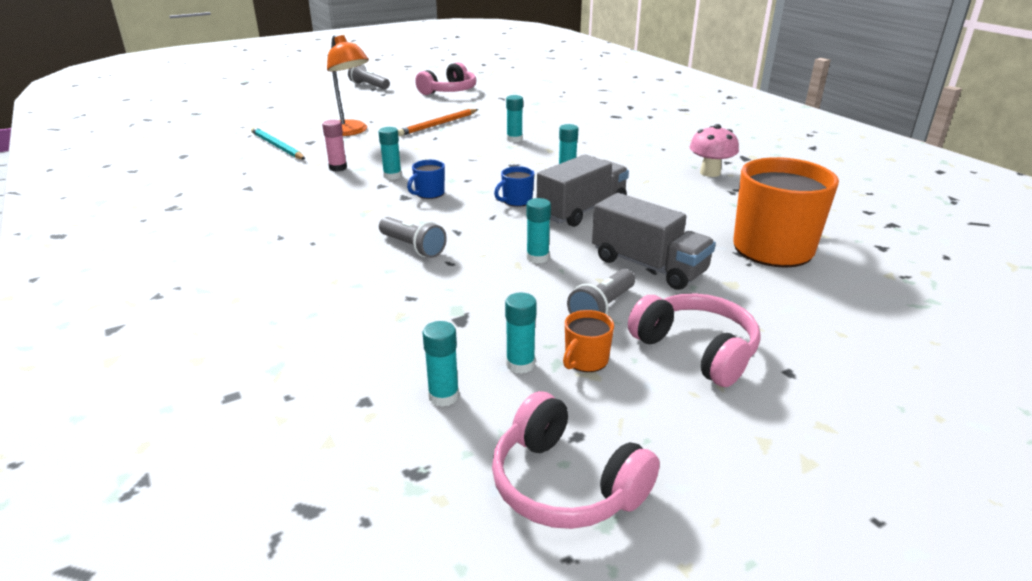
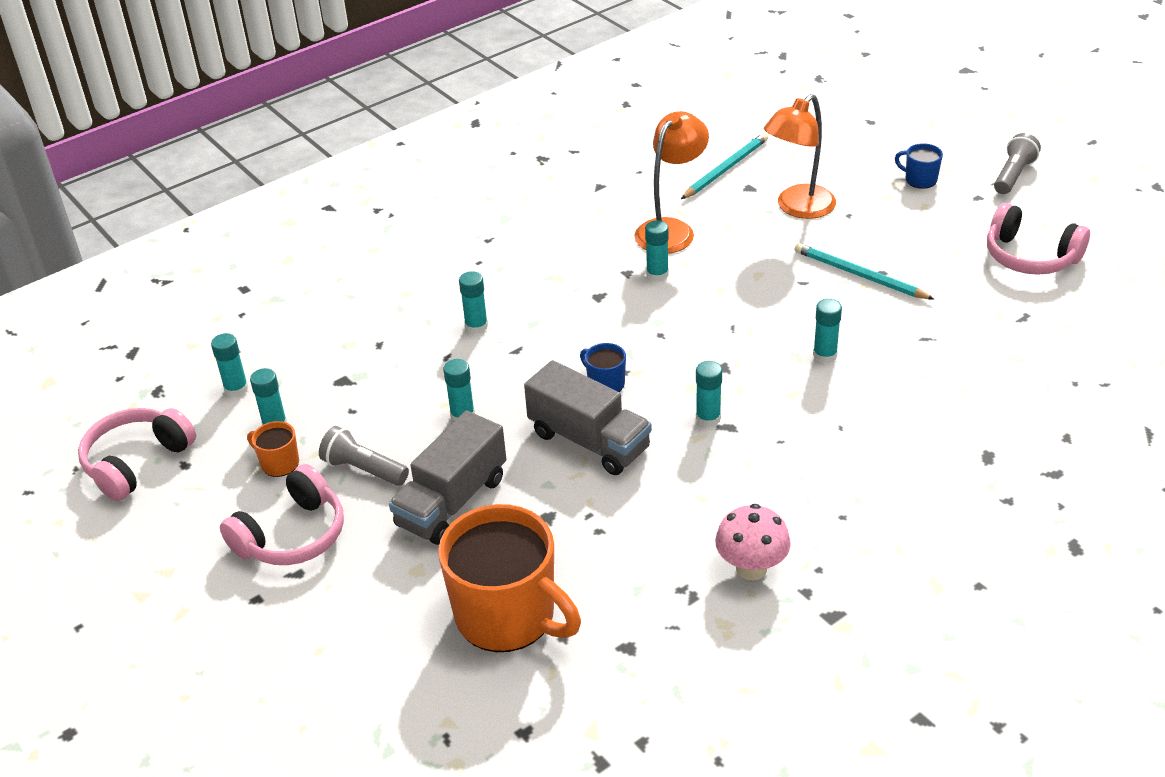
camera: 85 degrees right, 10 degrees up
(338, 168) = (671, 229): pink glue stick -> orange lamp
(413, 247) = (476, 326): grey flashlight -> turquoise glue stick
(429, 193) = (612, 312): blue mug -> blue mug (919, 179)
(438, 124) = (859, 275): orange pencil -> turquoise pencil

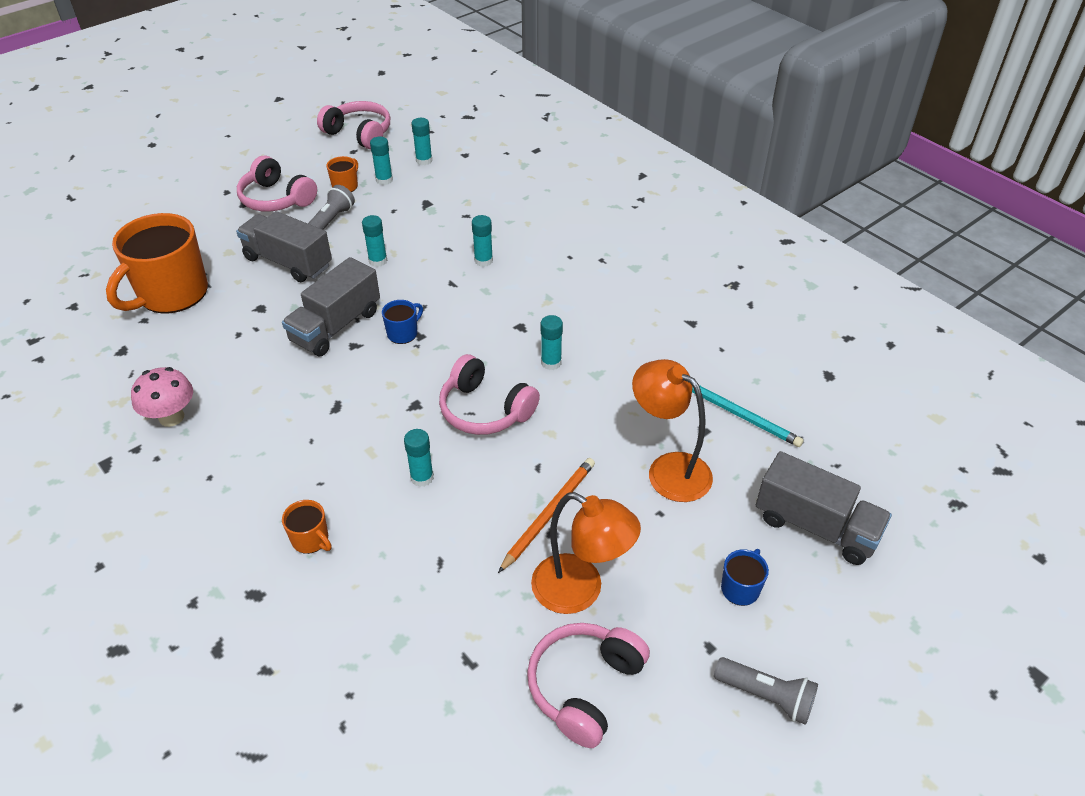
camera: 85 degrees right, 5 degrees up
(671, 229) = (623, 372): orange lamp -> orange lamp (580, 591)
(708, 418) = (348, 394): turquoise glue stick -> none
(728, 317) = (485, 410): none -> pink headphones
(851, 141) = (816, 526): none -> grey truck
(859, 275) = (549, 514): turquoise pencil -> orange pencil
(915, 425) = (311, 539): none -> orange mug

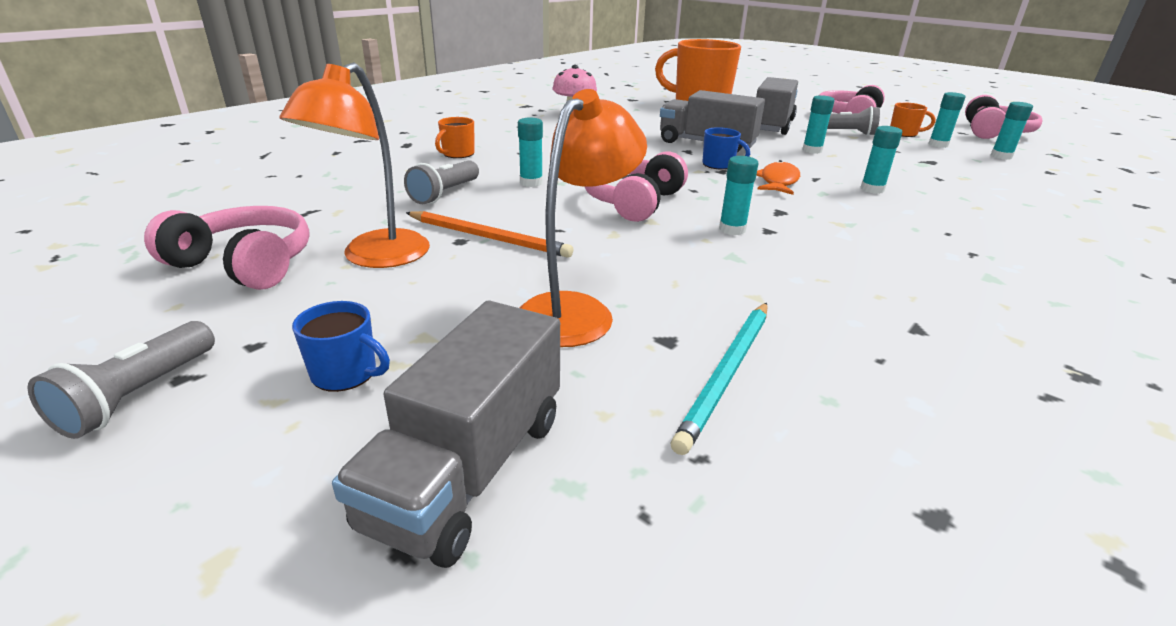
camera: 80 degrees right, 15 degrees down
(440, 548) = (445, 194): none -> grey flashlight
(455, 308) = (778, 182): none -> orange fish

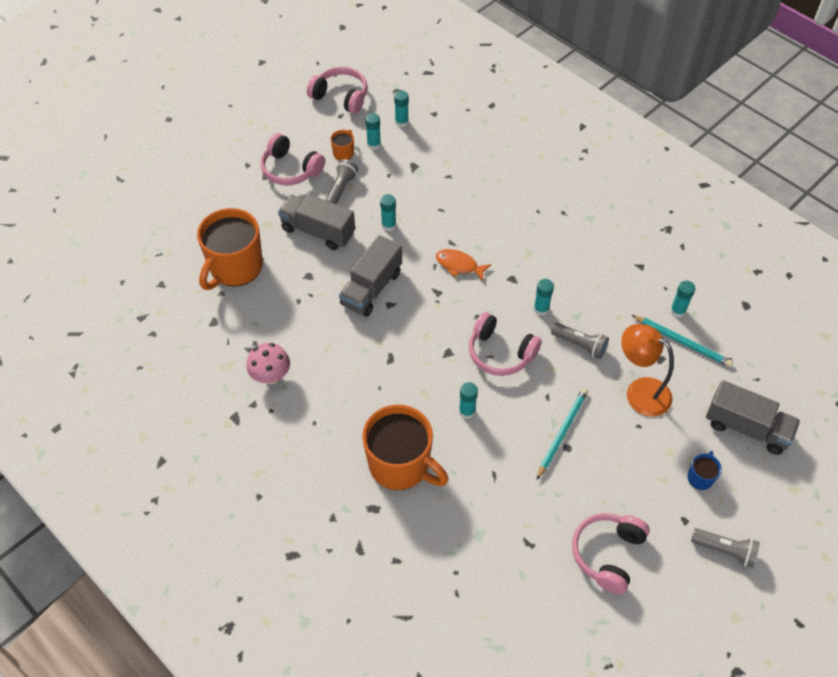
camera: 85 degrees left, 25 degrees up
(375, 257) = (593, 488): orange lamp -> none
(445, 194) = (492, 464): grey flashlight -> grey flashlight (580, 345)
(457, 154) = (401, 465): orange mug -> orange mug, size x2.33
(488, 238) = (562, 433): orange pencil -> turquoise pencil
(719, 165) = (424, 291): blue mug -> none
(872, 189) = (471, 219): turquoise glue stick -> turquoise glue stick (678, 311)

